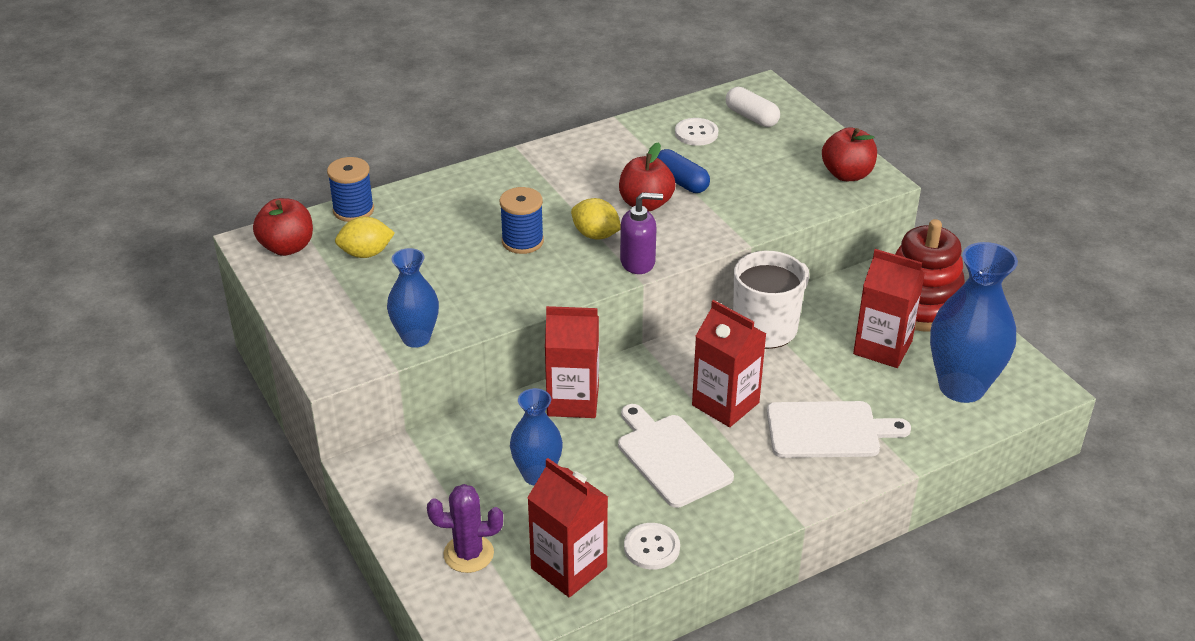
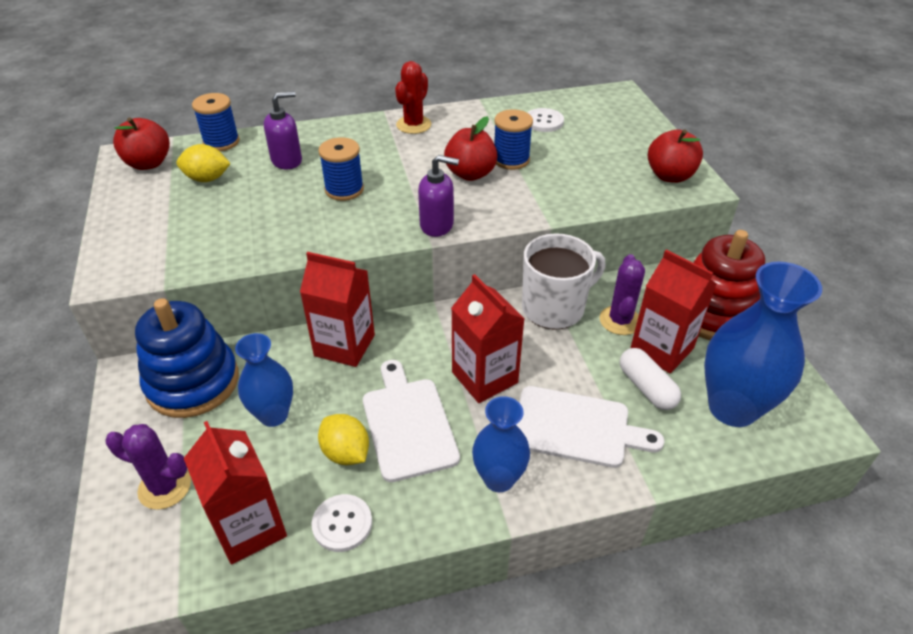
camera: 15 degrees right, 5 degrees up
(416, 338) = (199, 261): blue vase -> blue vase (499, 479)
(437, 462) = (193, 382): none -> blue stacking toy
(441, 220) = (287, 160): none -> purple soap dispenser
(557, 158) = (413, 125): none -> red cactus
(596, 235) = (411, 194): yellow lemon -> yellow lemon (346, 453)
(680, 182) = (511, 160): blue capsule -> blue spool
(751, 117) = (599, 115): white capsule -> white capsule (646, 387)
(834, 328) = (620, 320): none -> purple cactus

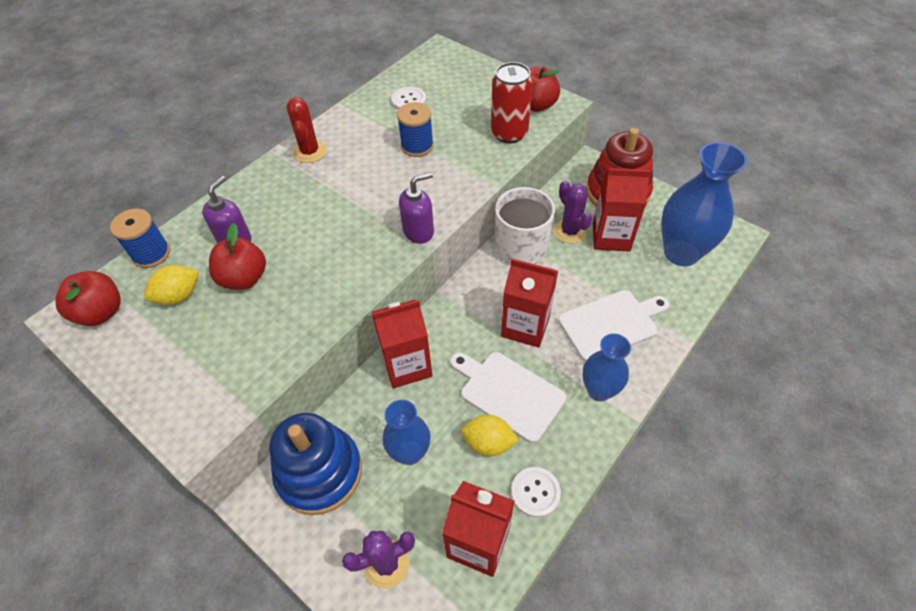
camera: 35 degrees left, 10 degrees up
(344, 189) = (314, 240): blue spool -> none
(470, 174) = (399, 174): red apple -> red apple (244, 278)
(613, 187) = (509, 133): none -> red can
(646, 387) = (625, 269): white capsule -> none

